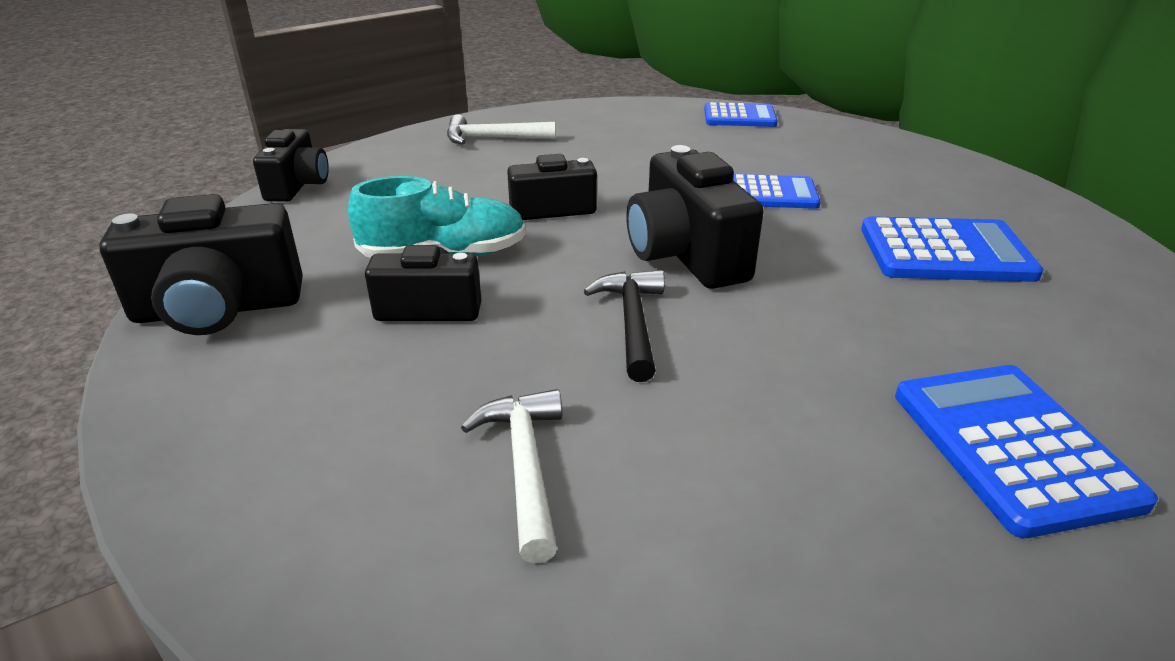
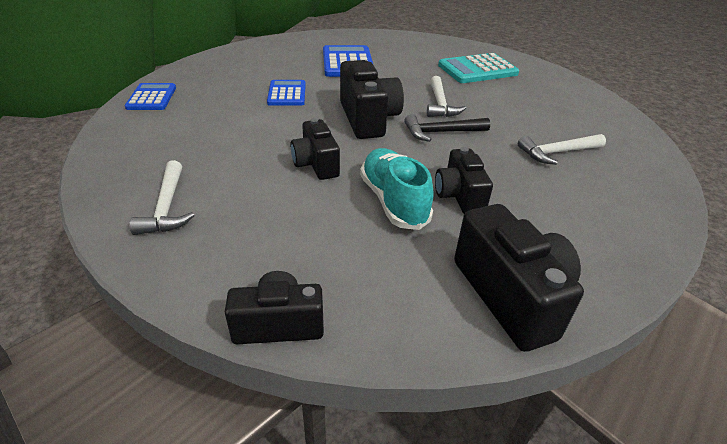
camera: 100 degrees left, 5 degrees up
(686, 255) = (368, 119): black camera -> black camera turned 75 degrees counterclockwise
(758, 341) = (440, 104): none -> white hammer
(1012, 447) = (477, 69): blue calculator -> turquoise calculator

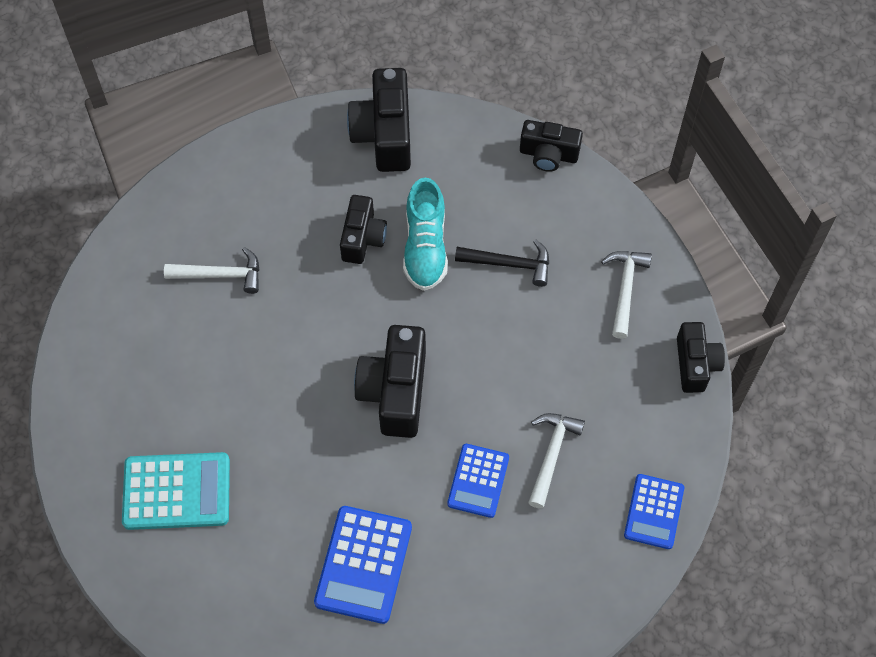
camera: 160 degrees left, 25 degrees up
(316, 164) = (480, 318): black camera -> black camera (695, 364)
(440, 104) = (289, 404): white hammer -> white hammer (551, 454)
(441, 132) = (323, 342): black hammer -> black hammer (509, 264)

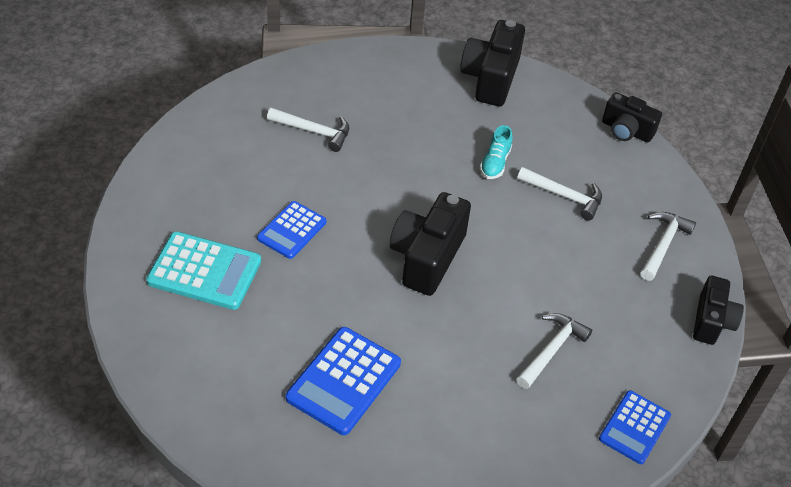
camera: 15 degrees right, 15 degrees down
(362, 238) = (444, 141): black camera -> none
(425, 247) = (495, 163): turquoise shoe -> turquoise shoe, size x0.60
(478, 481) = (475, 349): blue calculator -> blue calculator (292, 230)
(509, 264) = (564, 196): black hammer -> white hammer

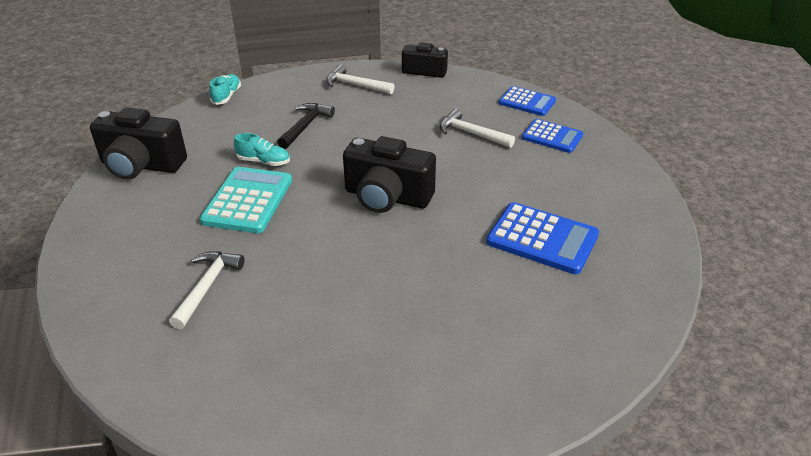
camera: 90 degrees left, 10 degrees down
(204, 271) = (436, 356): turquoise calculator -> turquoise calculator (248, 201)
(292, 230) = (364, 290): blue calculator -> blue calculator (552, 137)
(564, 196) = (305, 126): white hammer -> black hammer
(626, 130) = (226, 96): black camera -> turquoise shoe

